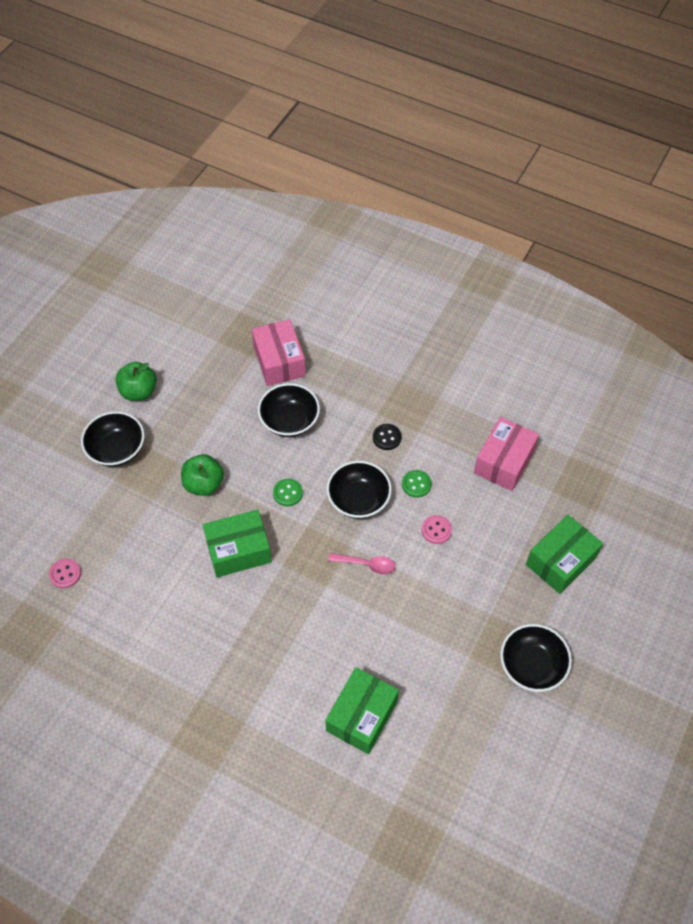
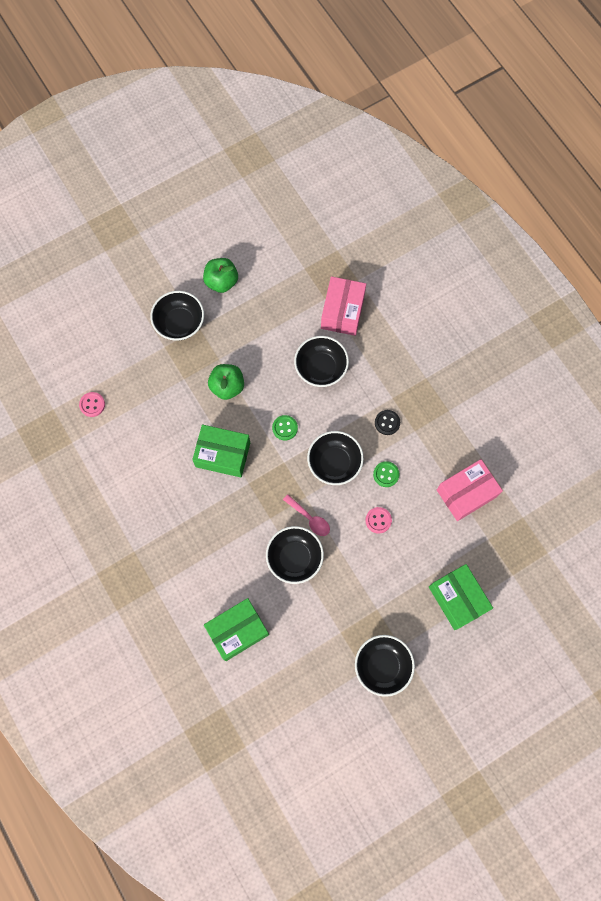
camera: 30 degrees right, 15 degrees up
(375, 610) = (294, 558): none -> black bowl
(560, 561) = (457, 598): green box -> green box turned 75 degrees clockwise

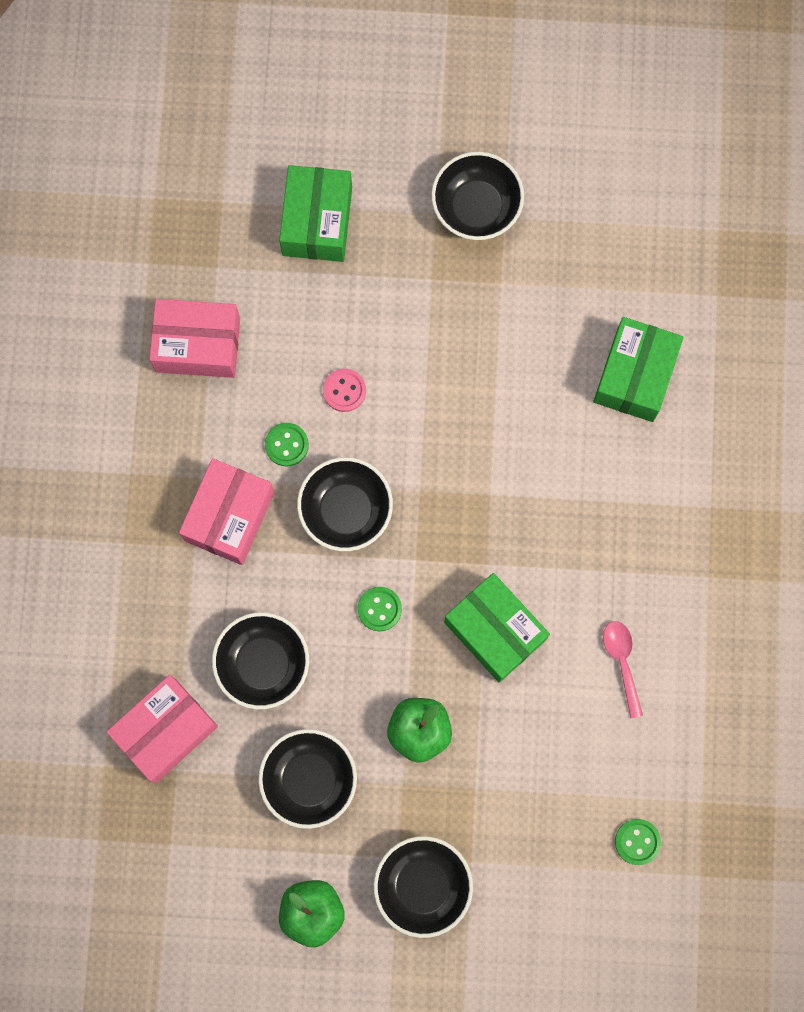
camera: 145 degrees left, 5 degrees up
(92, 405) = (637, 842): pink button -> green button
(237, 630) = (635, 375): green box -> green box turned 75 degrees counterclockwise
(294, 558) = (493, 418): black bowl -> black bowl (309, 780)
(309, 518) = (436, 457): pink spoon -> pink spoon (622, 662)
(387, 423) = (229, 516): black button -> pink box

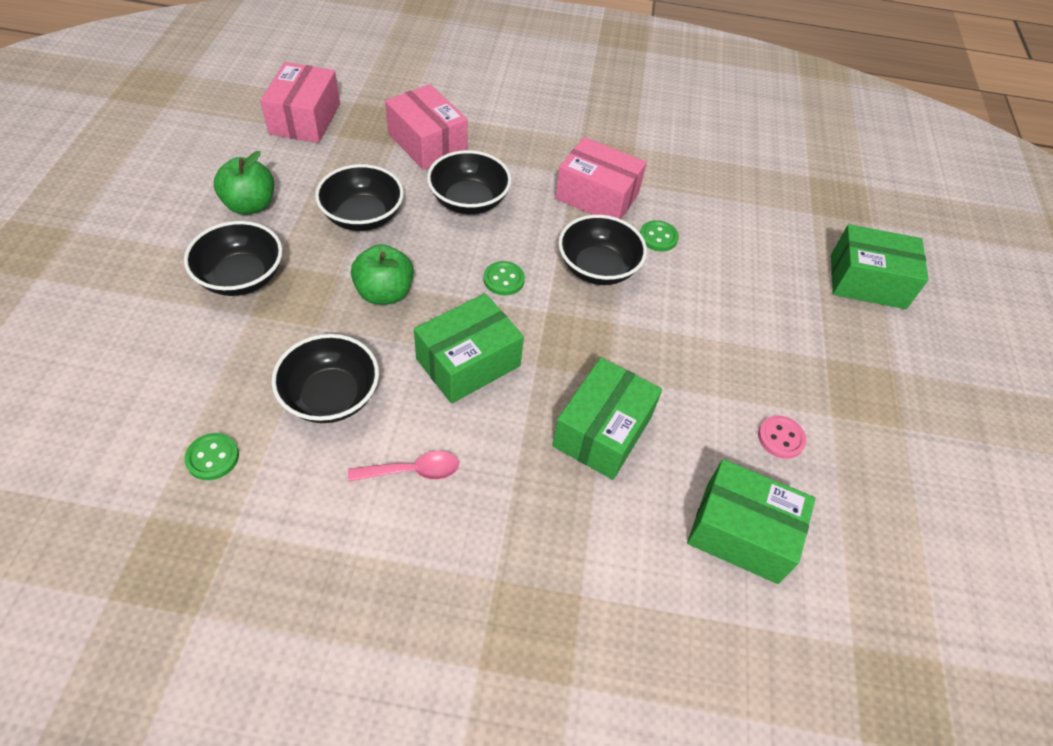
camera: 90 degrees right, 25 degrees down
(198, 345) = (743, 195): pink box -> pink box (305, 119)
(344, 390) = (709, 280): pink button -> pink button (781, 438)
(476, 207) = (910, 405): black bowl -> black bowl (331, 396)
(553, 496) = (602, 431): none -> green box

